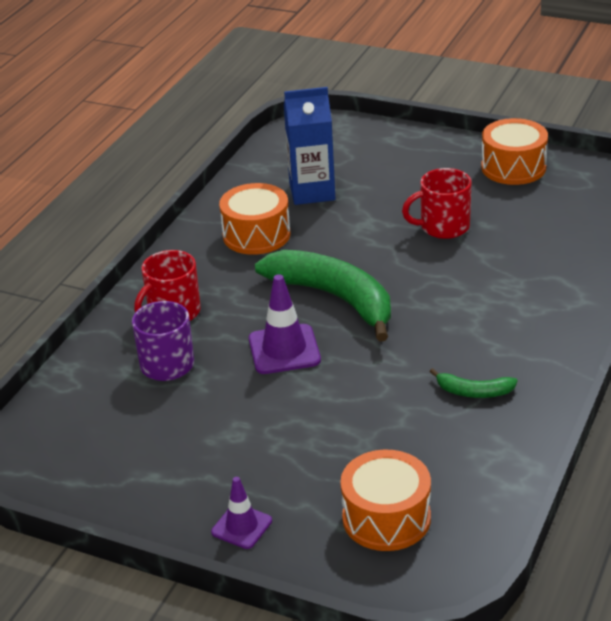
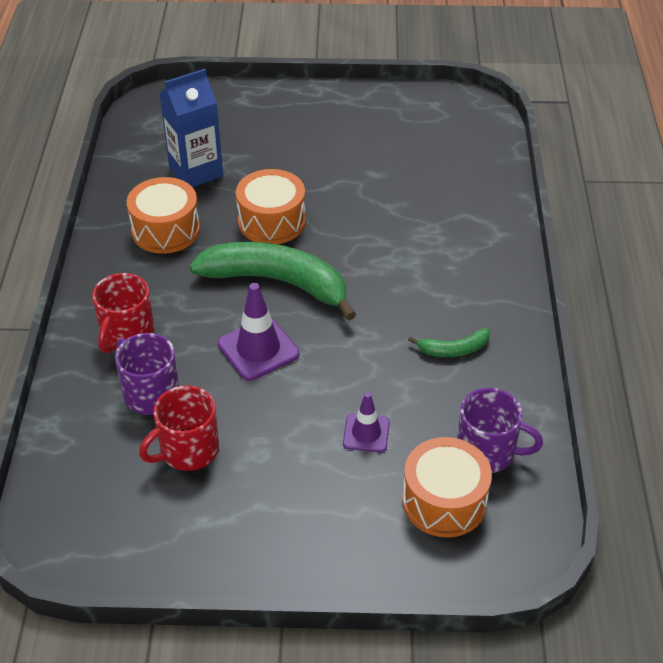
camera: 25 degrees left, 10 degrees up
(241, 526) = (317, 550): purple traffic cone -> purple traffic cone (366, 433)
(443, 227) = (338, 184): red mug -> red mug (188, 450)
(455, 487) = (487, 452): none -> purple mug
(513, 167) = (370, 109): orange drum -> orange drum (271, 221)

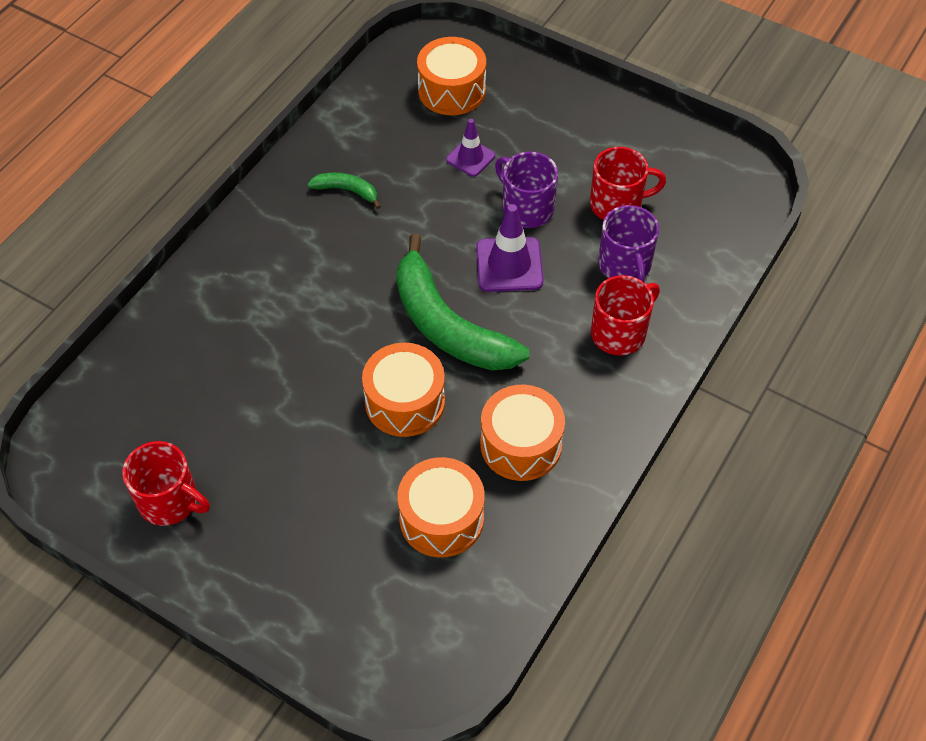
camera: 150 degrees left, 10 degrees up
(196, 171) = (441, 518): blue carton -> orange drum
(381, 116) = (170, 501): none -> red mug
(487, 452) = (392, 107): purple mug -> purple mug (526, 208)

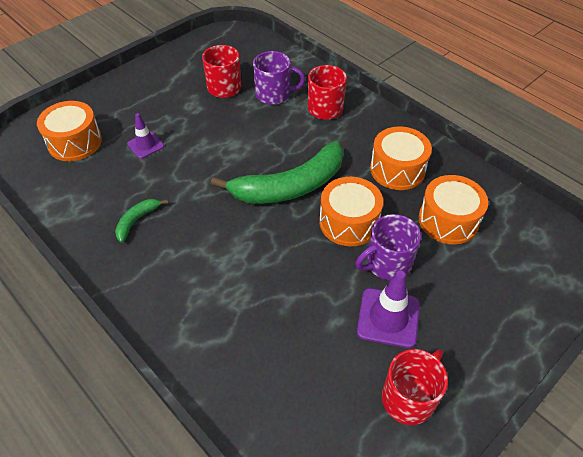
camera: 75 degrees left, 5 degrees down
(509, 265) = (250, 145): purple traffic cone -> purple traffic cone (388, 318)
(526, 208) = (206, 127): purple mug -> purple mug (387, 263)

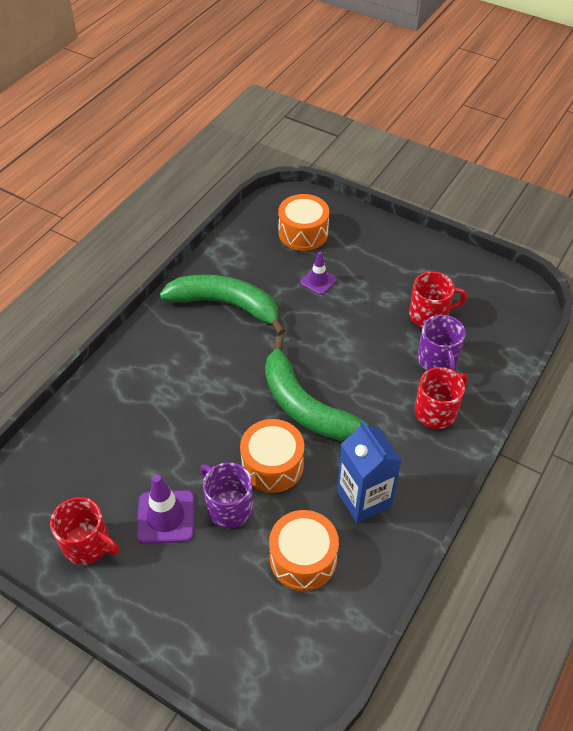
camera: 75 degrees right, 0 degrees up
(137, 221) = (226, 305): green banana -> green banana, size x2.24
(397, 169) = (364, 499): orange drum -> blue carton

